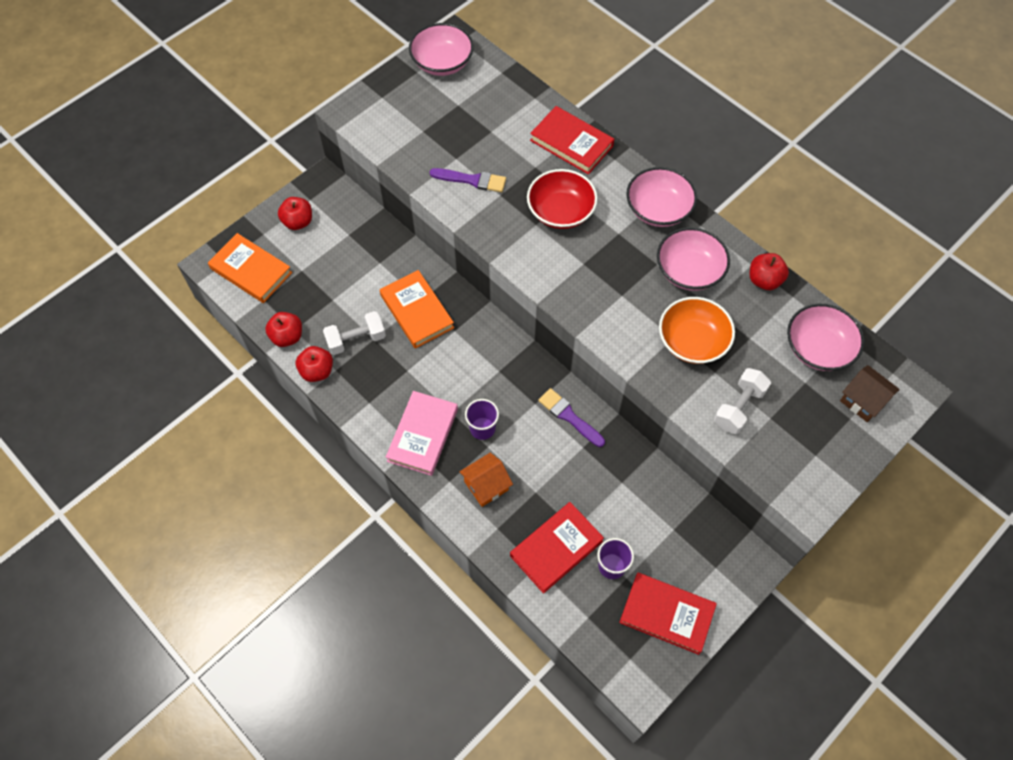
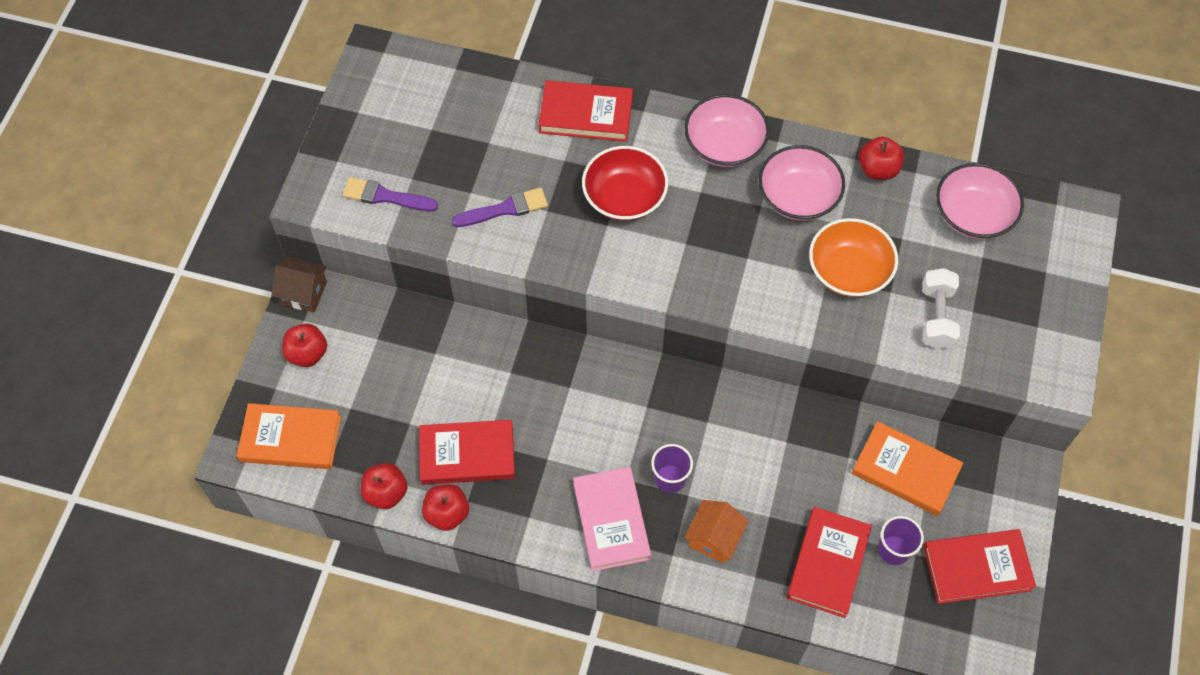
camera: 30 degrees left, 0 degrees up
(356, 339) = (467, 454): white dumbbell -> red book
(417, 311) = (514, 387): orange book -> orange book (905, 471)
(442, 63) = (380, 88): pink bowl -> none
(569, 416) = (751, 417): purple brush -> purple brush (385, 196)
(863, 400) = (1046, 247): brown house -> brown house (303, 293)

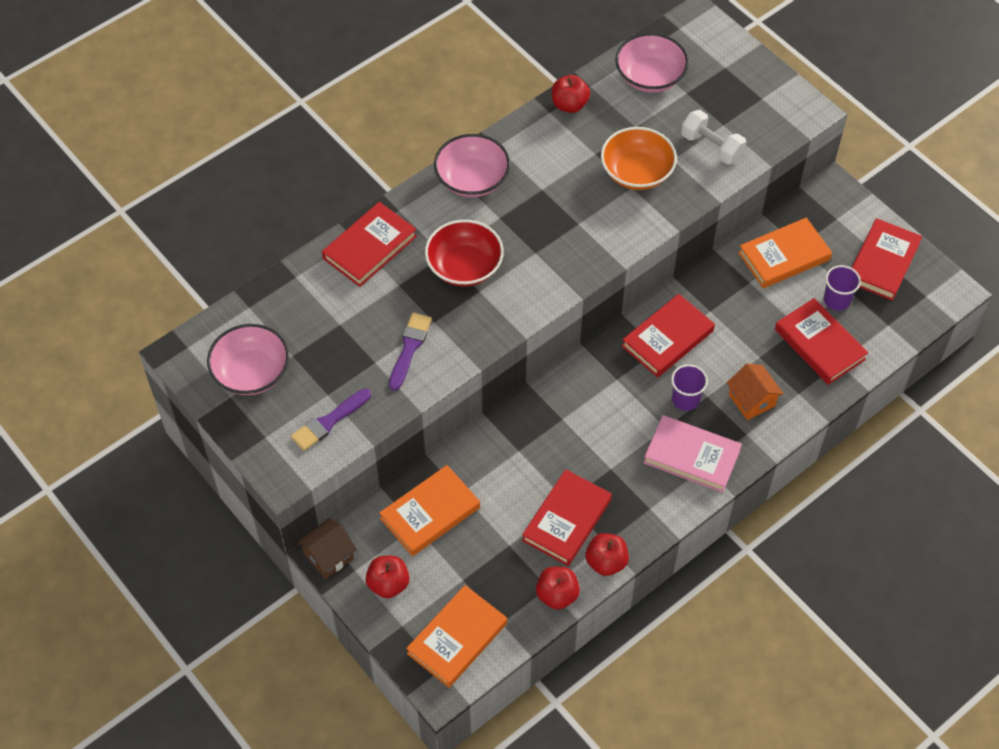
camera: 55 degrees left, 5 degrees down
(397, 342) = (430, 513): none -> orange book
(725, 423) = (667, 338): none -> red book
(798, 197) = (553, 163): pink bowl -> pink bowl (251, 372)

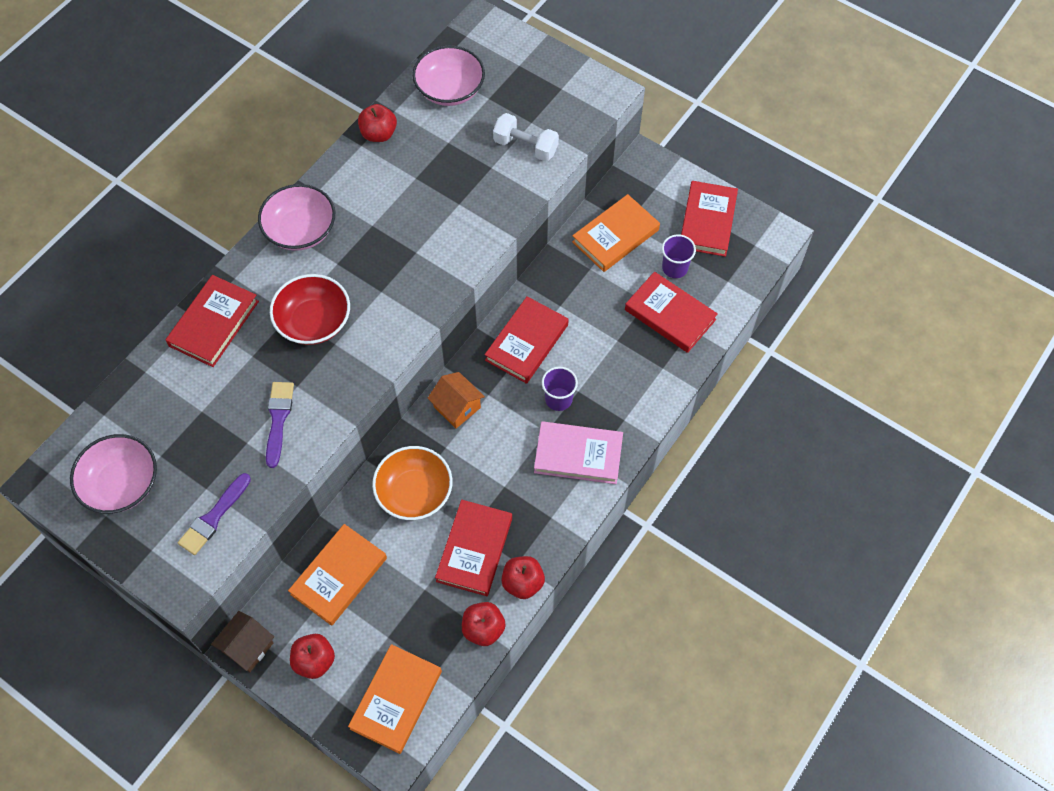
camera: 15 degrees left, 5 degrees up
(637, 172) = (460, 187): orange bowl -> orange bowl (414, 492)
(752, 400) = (621, 385): orange house -> orange house (457, 407)

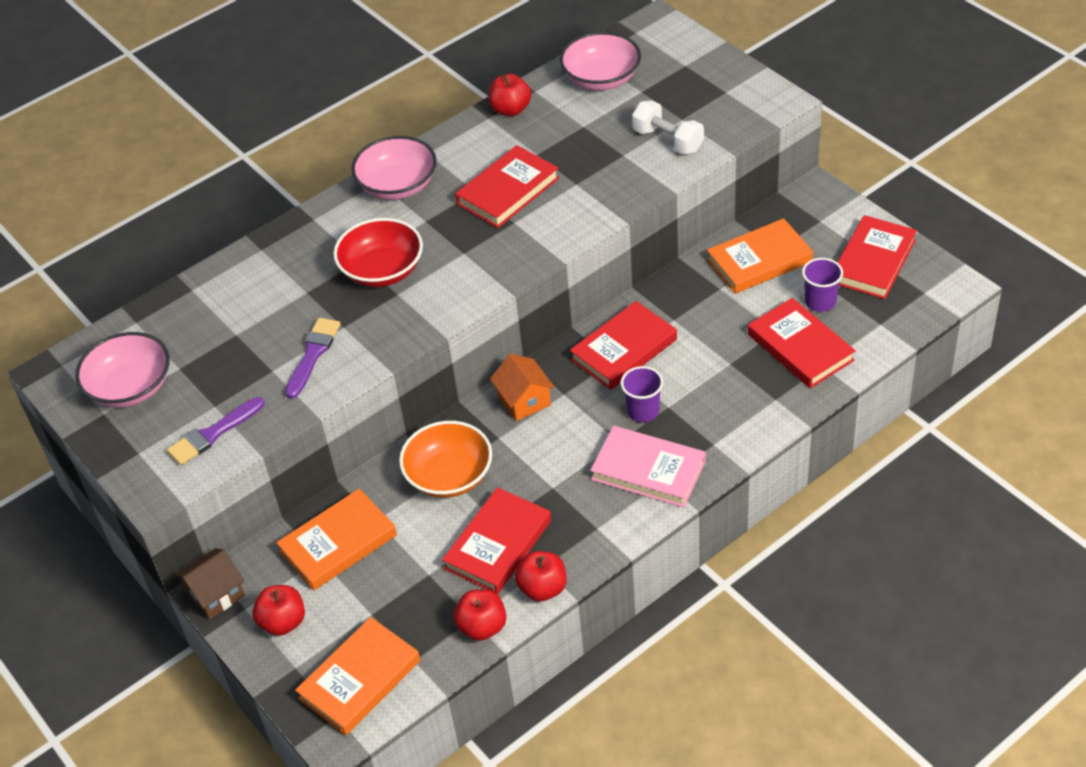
camera: 20 degrees right, 15 degrees down
(214, 323) = (277, 257): red book -> red book (508, 191)

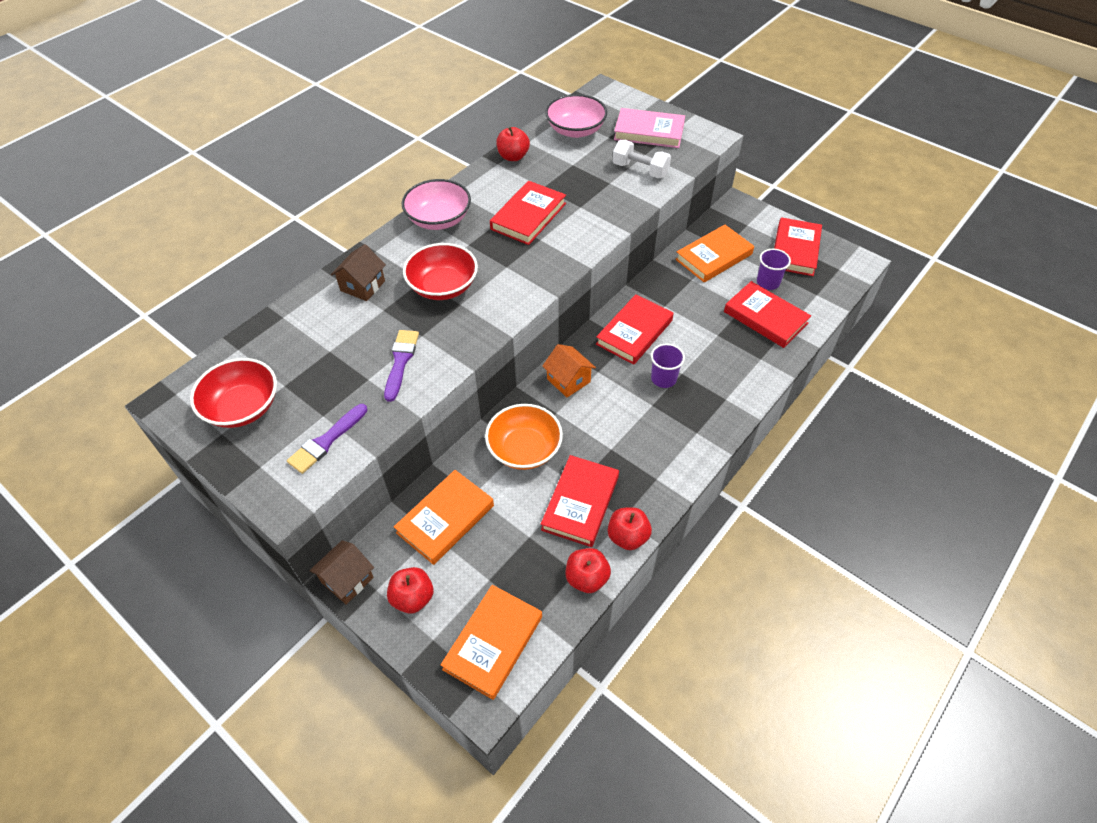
camera: 15 degrees left, 5 degrees up
(130, 387) = (243, 407): pink bowl -> red bowl
(289, 261) = (362, 286): none -> brown house
(648, 470) = (682, 426): pink book -> pink book (649, 132)

